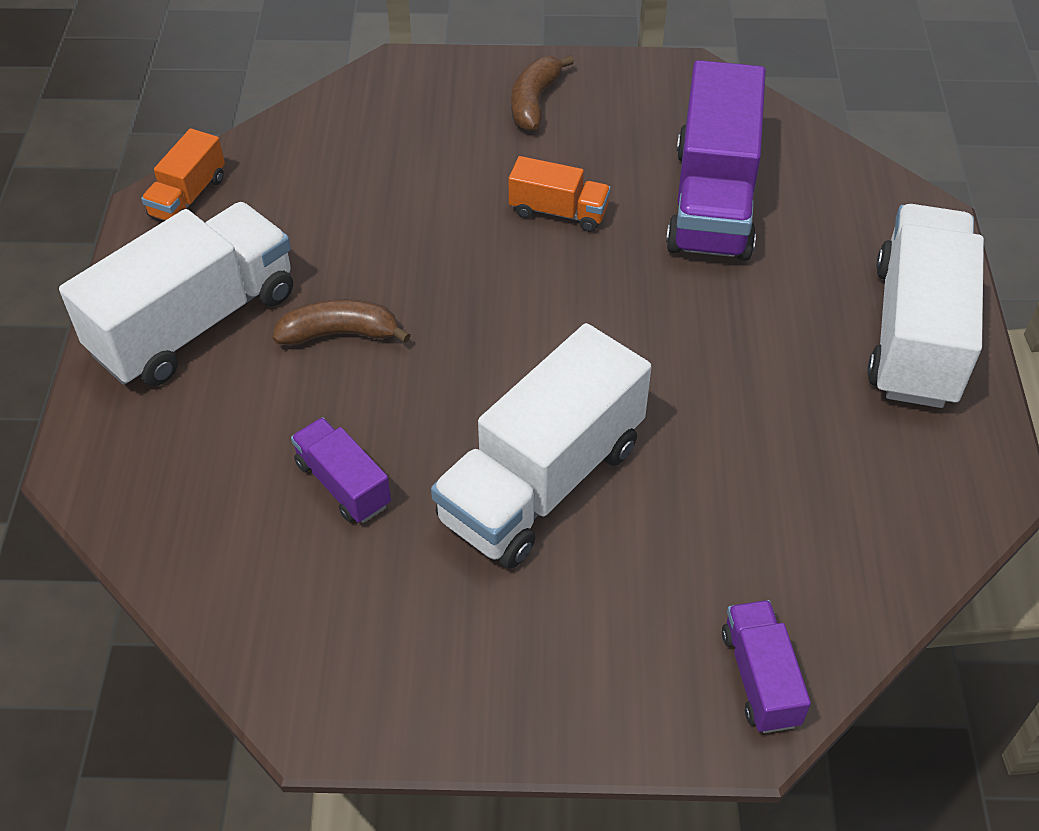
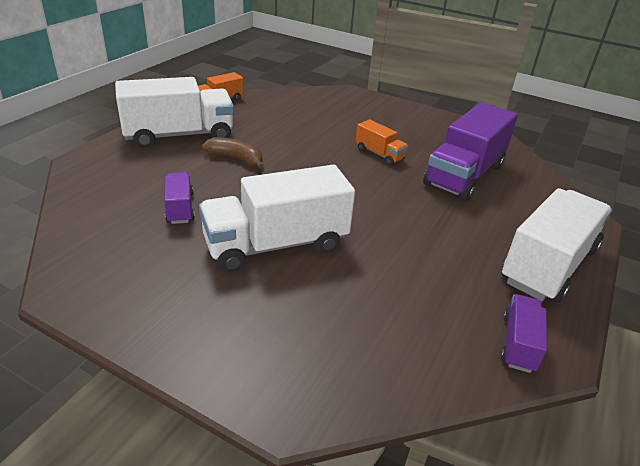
camera: 25 degrees right, 15 degrees down
(534, 102) = (401, 118): brown banana -> none
(760, 678) = (319, 388): purple truck -> purple truck (518, 343)

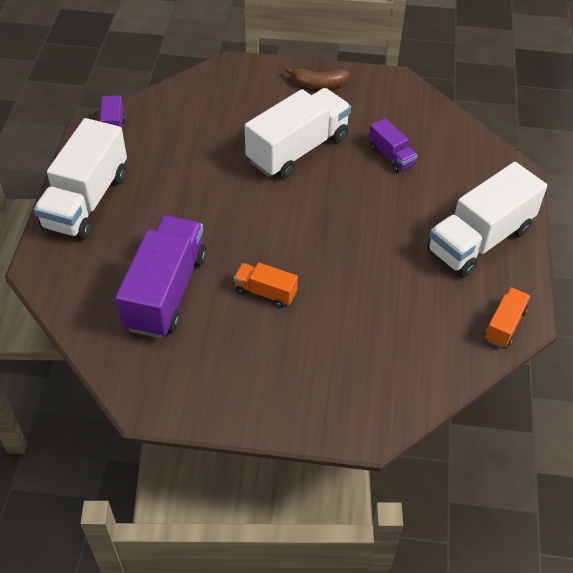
camera: 160 degrees right, 15 degrees up
(236, 159) = (398, 227): brown banana -> brown banana (319, 84)

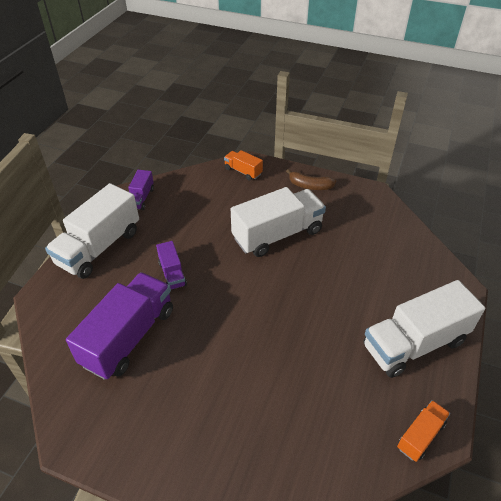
camera: 15 degrees right, 5 degrees down
(265, 292) = (210, 355): orange truck -> orange truck (243, 171)
(391, 156) = (353, 253): purple truck -> purple truck (172, 274)

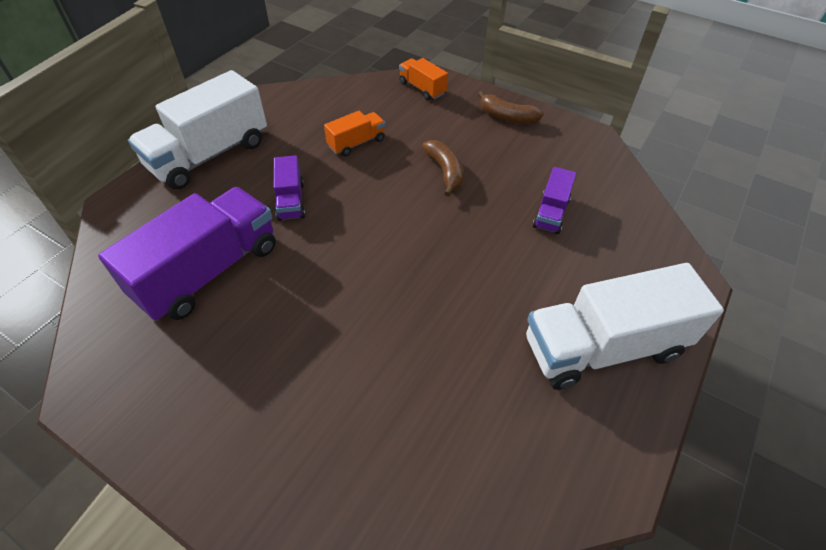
camera: 10 degrees right, 5 degrees up
(141, 198) = (281, 104): purple truck -> purple truck (551, 213)
(277, 235) = (445, 172): white truck -> brown banana
(420, 436) = (580, 483): orange truck -> orange truck (356, 143)

